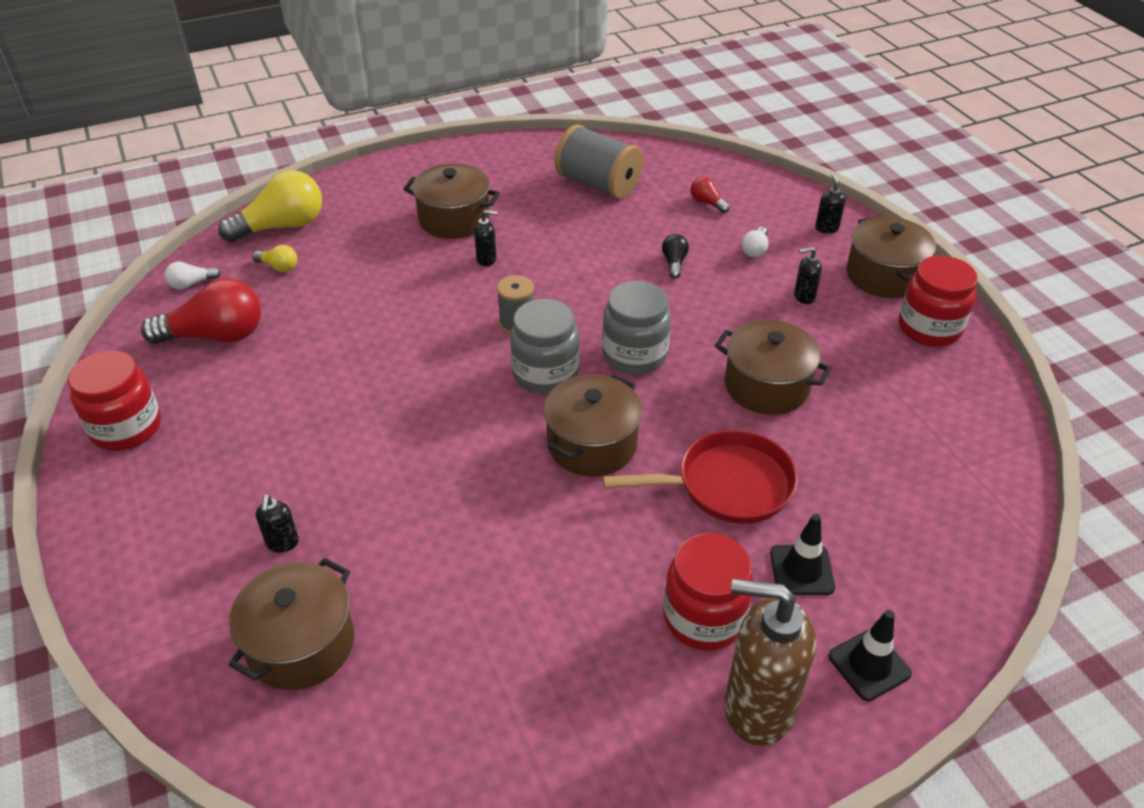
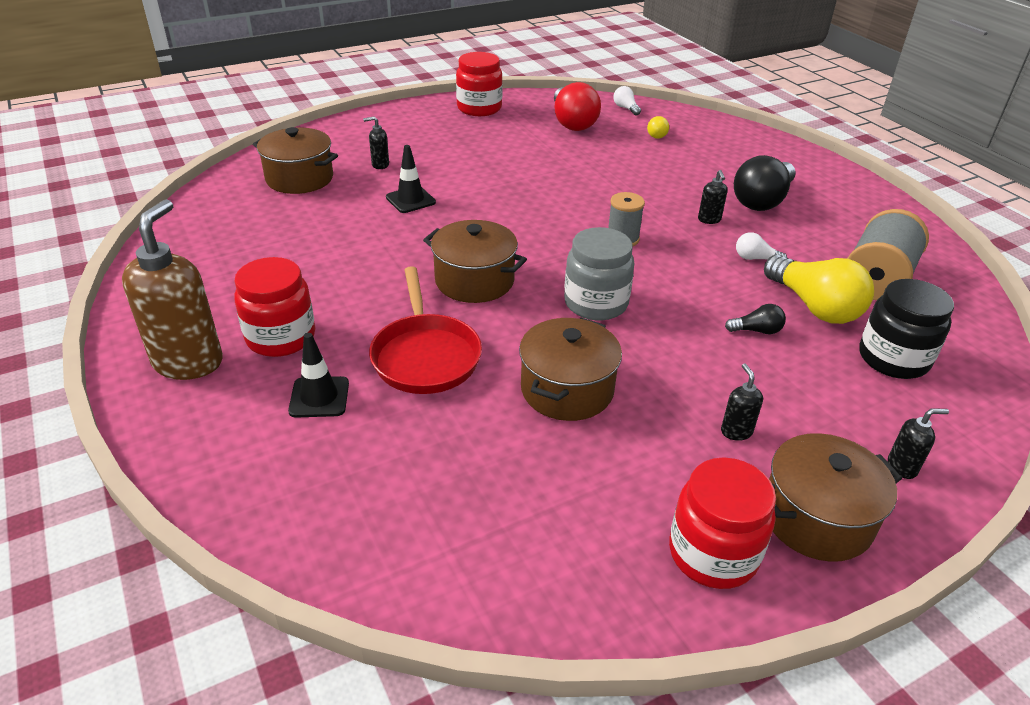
camera: 85 degrees right, 5 degrees down
(281, 226) = (709, 130): yellow light bulb -> yellow light bulb (814, 306)
(454, 219) = (762, 200): brown pot -> black light bulb
(545, 374) = (559, 255): grey jar -> none
(707, 203) = (893, 359): red light bulb -> black jar
(755, 249) = (814, 394): white light bulb -> white light bulb (755, 259)
(869, 665) = (207, 431): black traffic cone -> black traffic cone (410, 200)

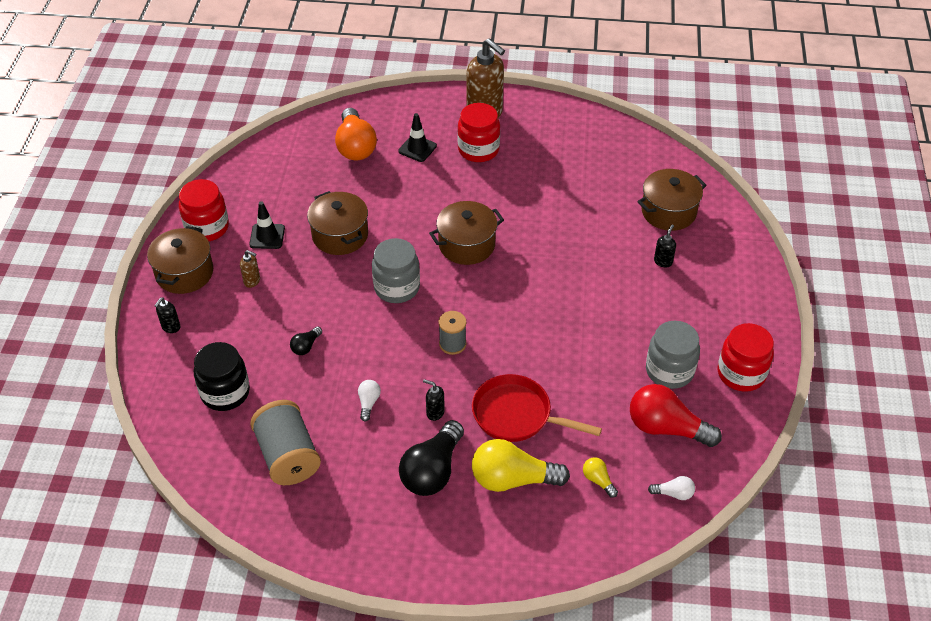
camera: 125 degrees right, 10 degrees up
(363, 471) = (355, 146): none -> orange light bulb
(410, 200) = (593, 257): black traffic cone -> black traffic cone (267, 236)
(425, 356) = (415, 195): red pan -> red pan (517, 415)
(513, 133) = (669, 371): none -> grey jar
(736, 431) = (252, 281): black soap dispenser -> brown soap dispenser
(755, 259) = (368, 403): white light bulb -> white light bulb turned 45 degrees counterclockwise
(762, 200) = (432, 471): black light bulb -> black light bulb turned 135 degrees counterclockwise
(814, 306) = (298, 394): yellow light bulb -> yellow light bulb (513, 479)

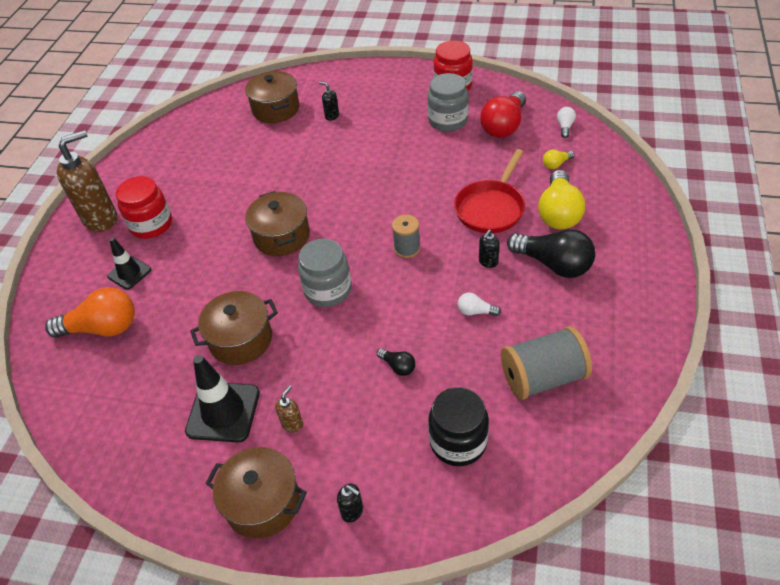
camera: 80 degrees left, 0 degrees up
(207, 227) = (189, 481): red jar -> none
(267, 236) = (223, 412): black traffic cone -> black traffic cone, size x1.61

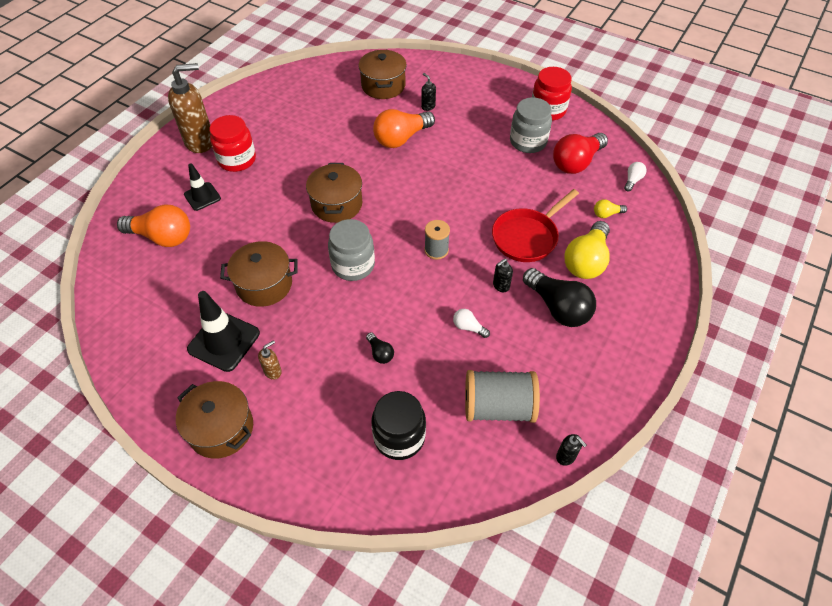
camera: 15 degrees right, 5 degrees up
(319, 153) = (401, 138): none -> orange light bulb
(352, 511) = (287, 463): black soap dispenser -> black soap dispenser (566, 457)

